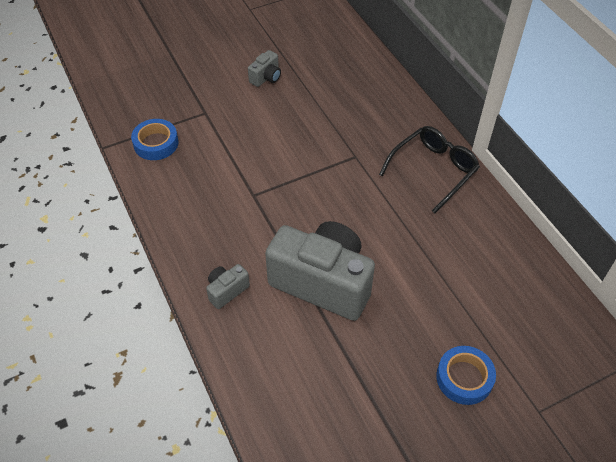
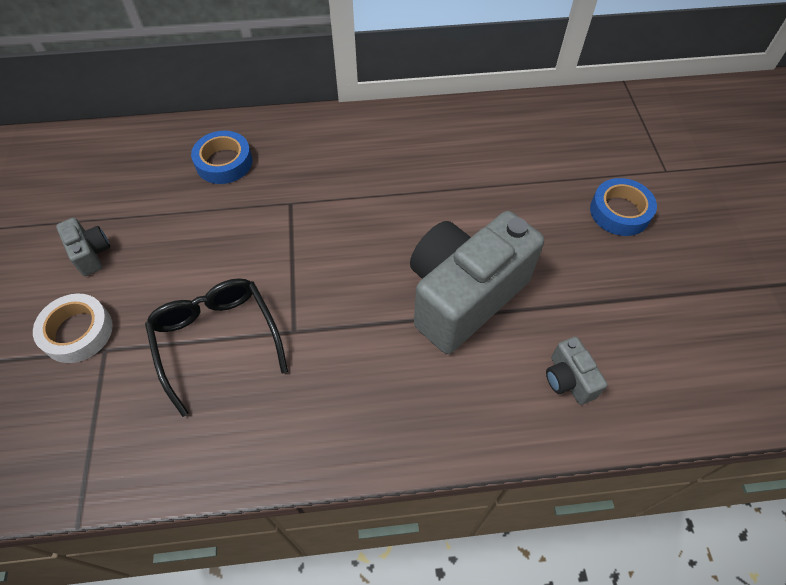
camera: 70 degrees left, 5 degrees up
(156, 143) = (122, 437): blue tape -> blue tape (224, 162)
(212, 96) = (78, 332): none -> white tape
(227, 291) = (438, 408): grey camera -> grey camera (568, 379)
(434, 170) = (350, 141): black glasses -> black glasses (216, 339)

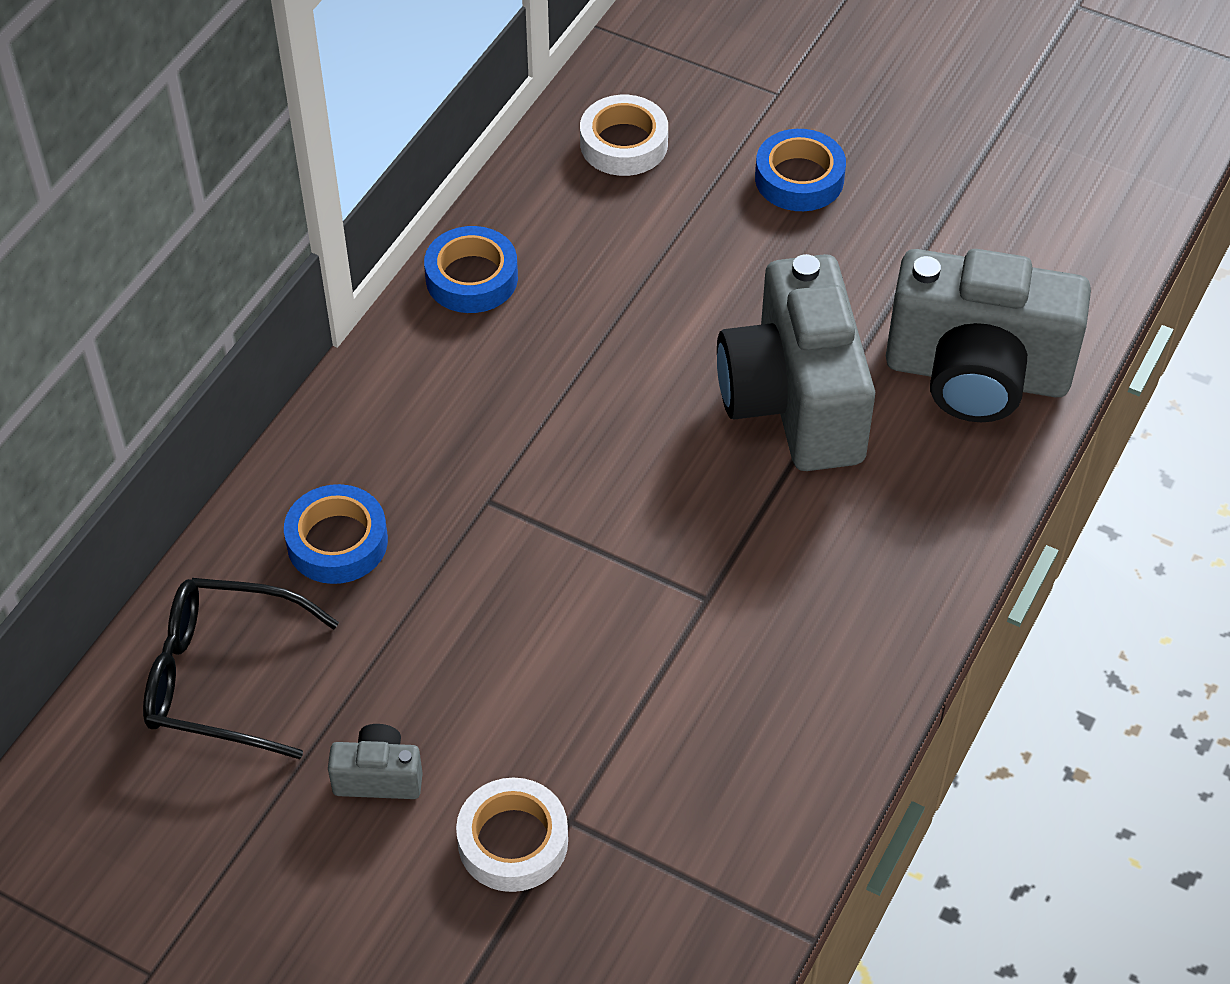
camera: 55 degrees left, 5 degrees down
(216, 339) = (652, 686): black glasses -> black glasses (220, 677)
(421, 123) = (471, 278): none -> blue tape
(562, 130) = (624, 144): none -> white tape
(568, 379) = (976, 374): grey camera -> grey camera, size x2.38

